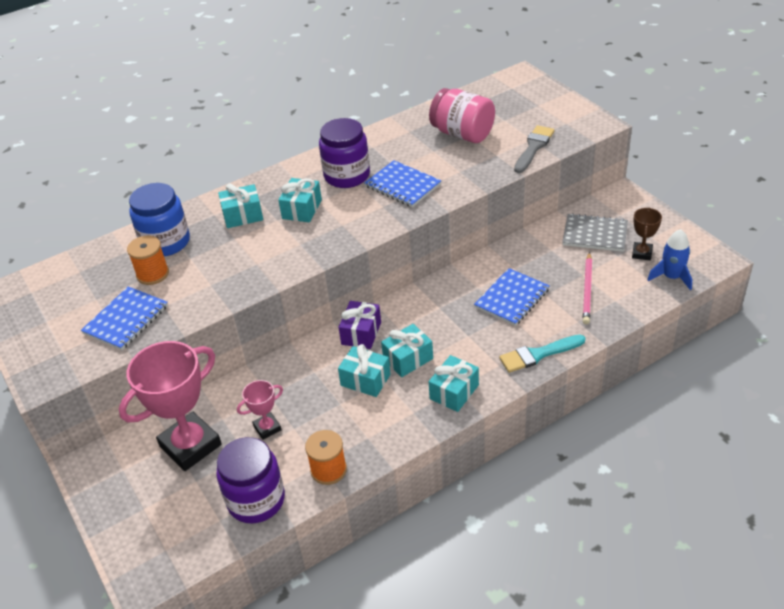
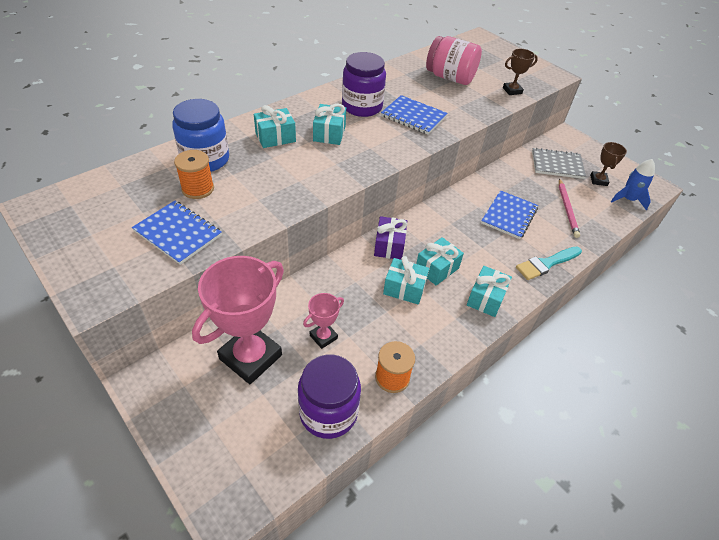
camera: 15 degrees left, 5 degrees up
(126, 320) = (178, 233): blue notebook -> blue notebook turned 75 degrees counterclockwise
(533, 147) = (512, 90): grey brush -> brown trophy

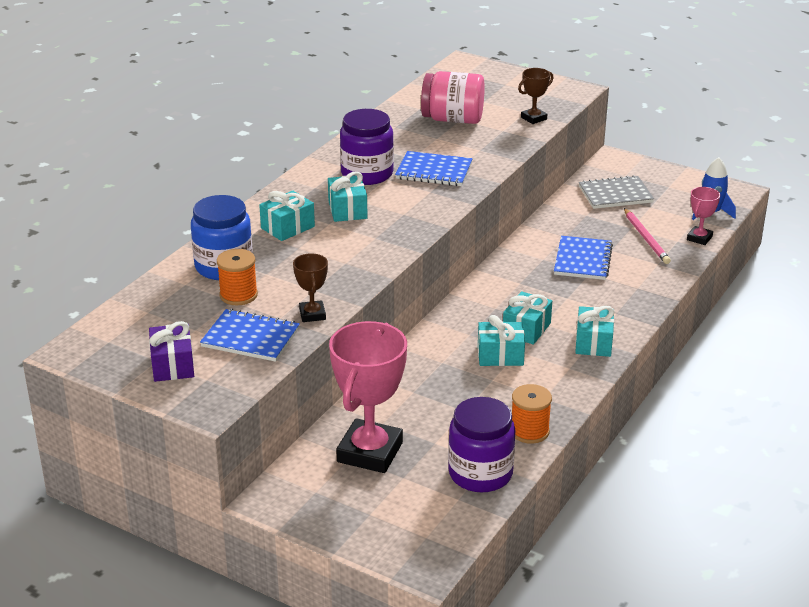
camera: 15 degrees left, 15 degrees down
(323, 337) = (437, 417): pink trophy -> pink trophy (699, 238)
(389, 245) = (461, 320): purple gift -> purple gift (172, 365)
(546, 264) = (644, 296): turquoise brush -> none
(598, 180) = (670, 200): brown trophy -> brown trophy (312, 314)

